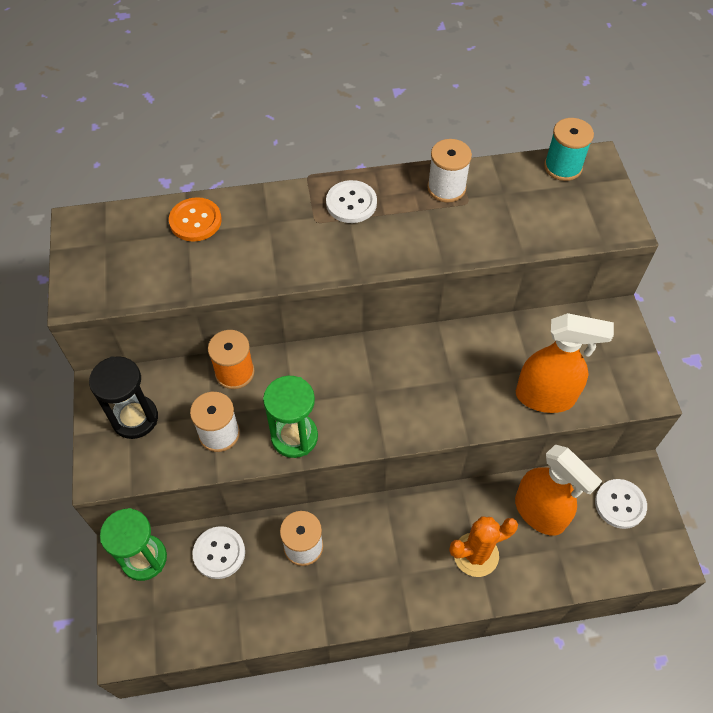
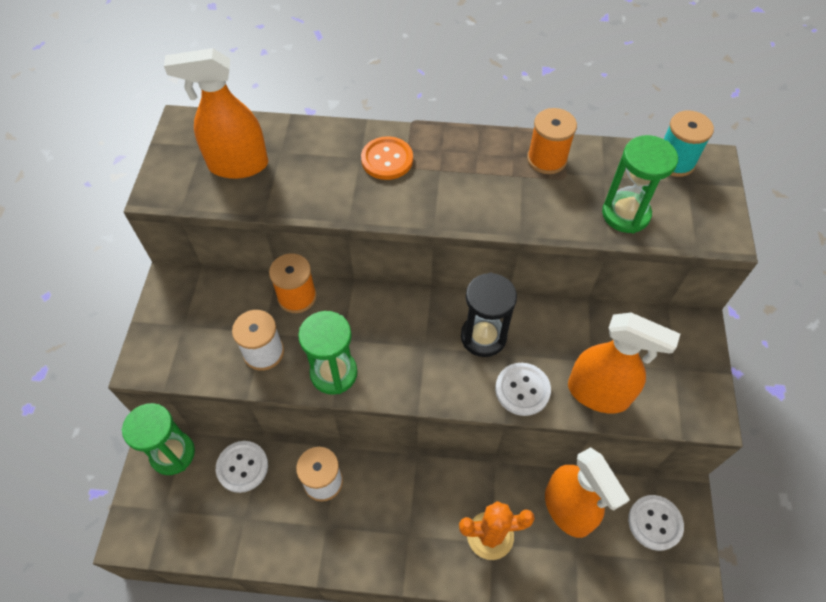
camera: 15 degrees right, 0 degrees up
(135, 418) = (191, 319): black hourglass -> black hourglass (483, 337)
(149, 255) = (238, 165): none -> orange spray bottle
(195, 221) = (291, 142): orange button -> orange button (387, 159)
(351, 203) = (446, 155): white button -> white button (522, 390)
(446, 188) = (546, 159): white spool -> orange spool
(532, 225) = (625, 214): none -> green hourglass

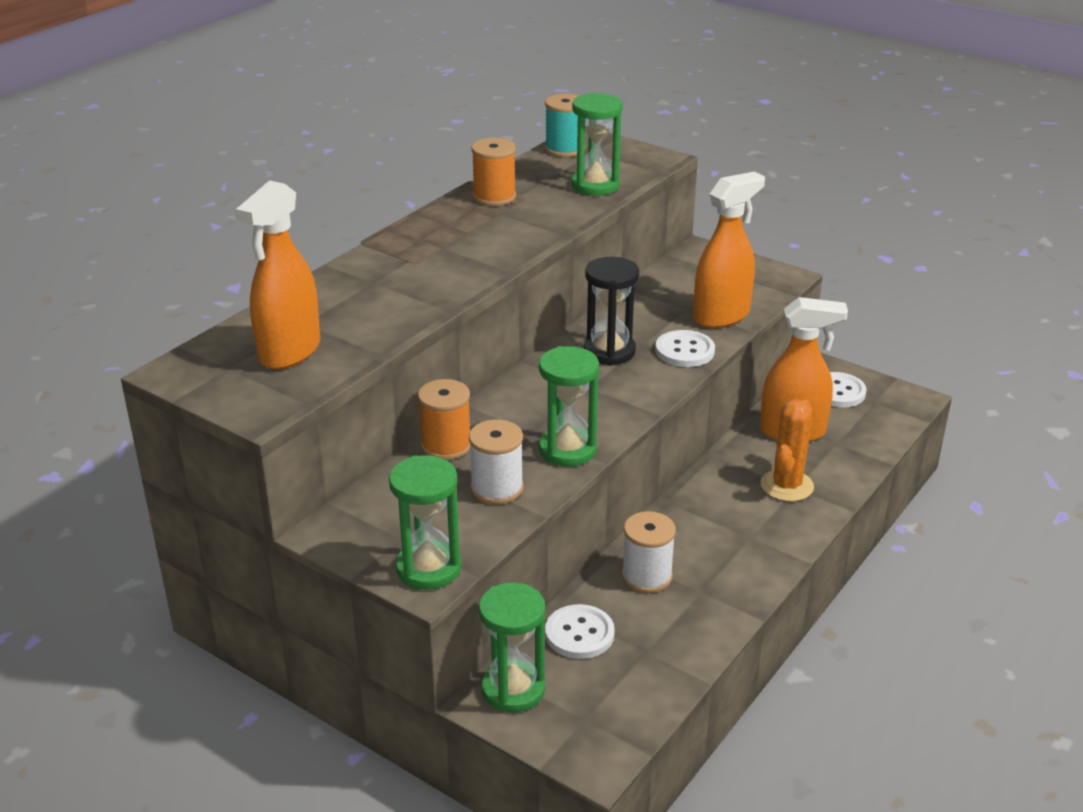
camera: 60 degrees left, 25 degrees down
(158, 358) = (428, 568): none -> green hourglass
(387, 159) = (394, 268): orange button -> none

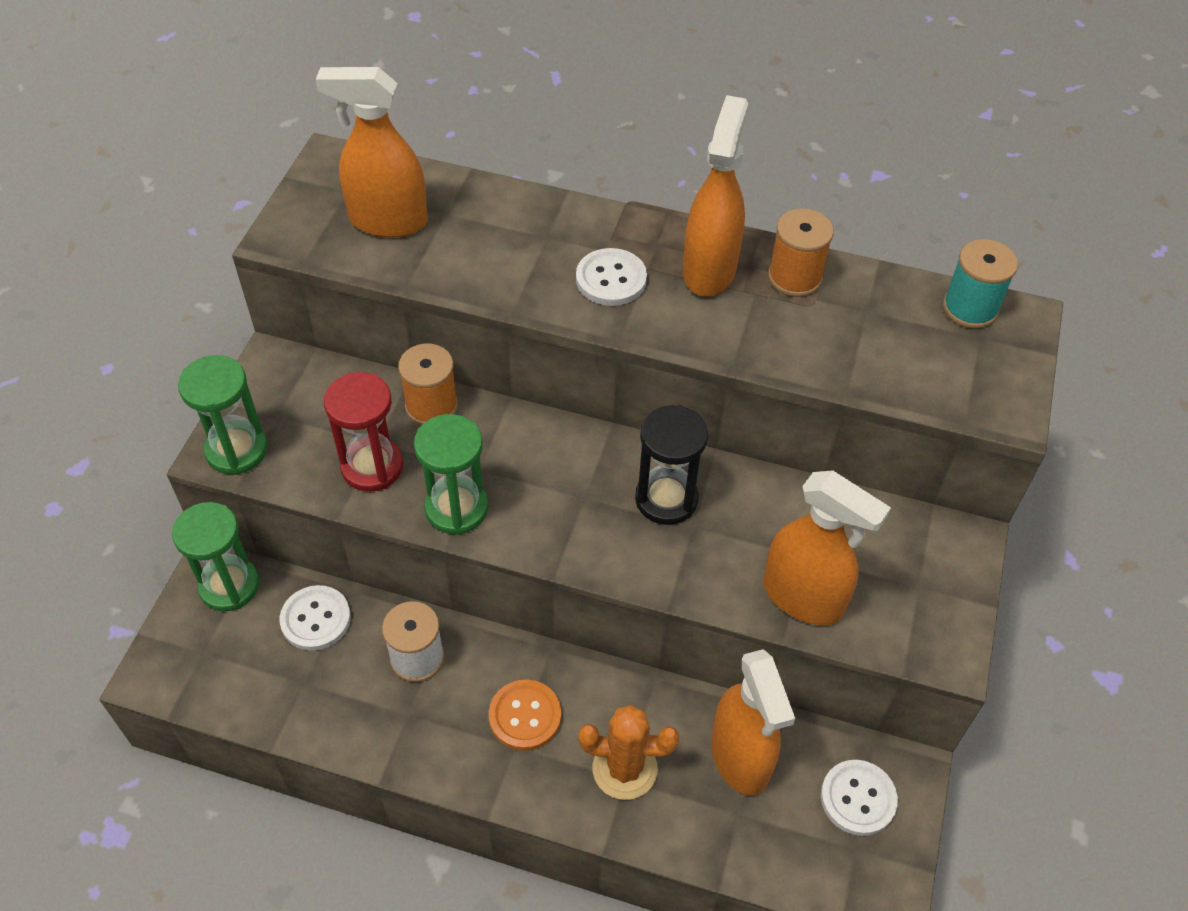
camera: 70 degrees right, 20 degrees up
(463, 225) = (709, 270): none -> orange spray bottle
(497, 488) = (372, 467): white spool -> red hourglass
(595, 185) = (881, 363): green hourglass -> none
(684, 351) = (701, 574): white button -> white button (611, 279)
(725, 526) = (525, 716): none -> orange button

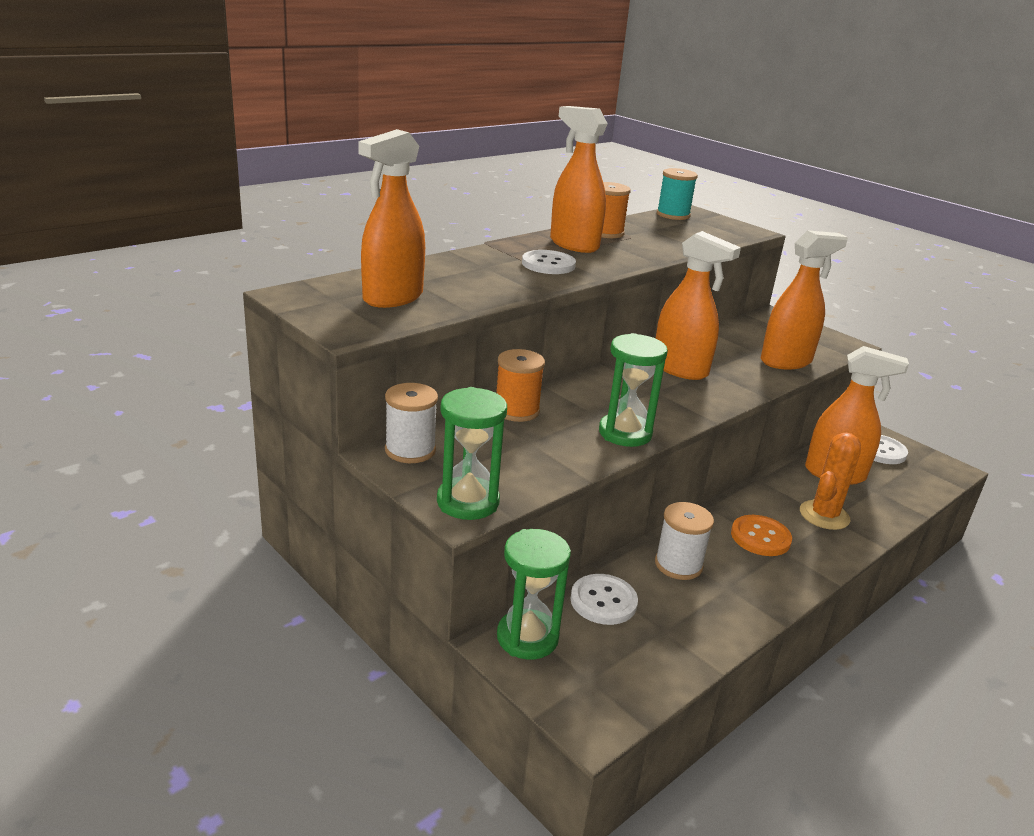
camera: 60 degrees left, 25 degrees down
(293, 371) = (410, 450): none -> white spool
(372, 467) = (552, 451): red hourglass -> none
(666, 499) = (680, 369): black hourglass -> orange spray bottle

